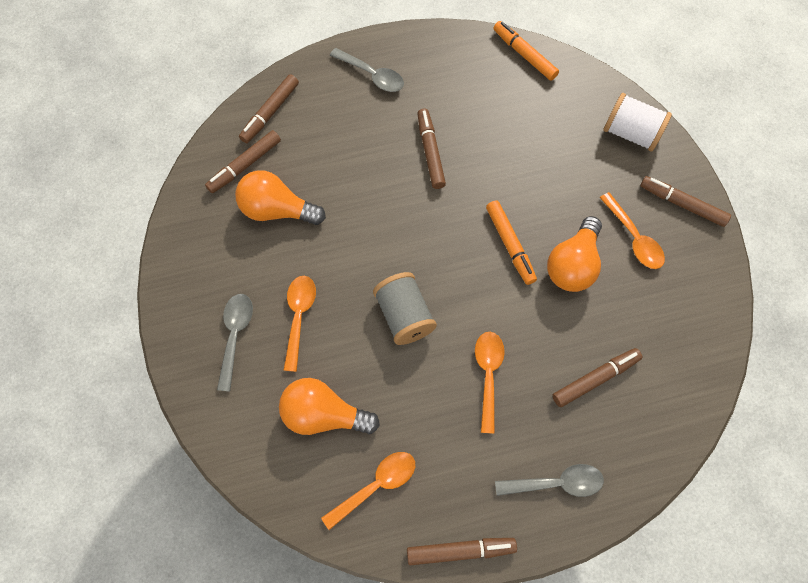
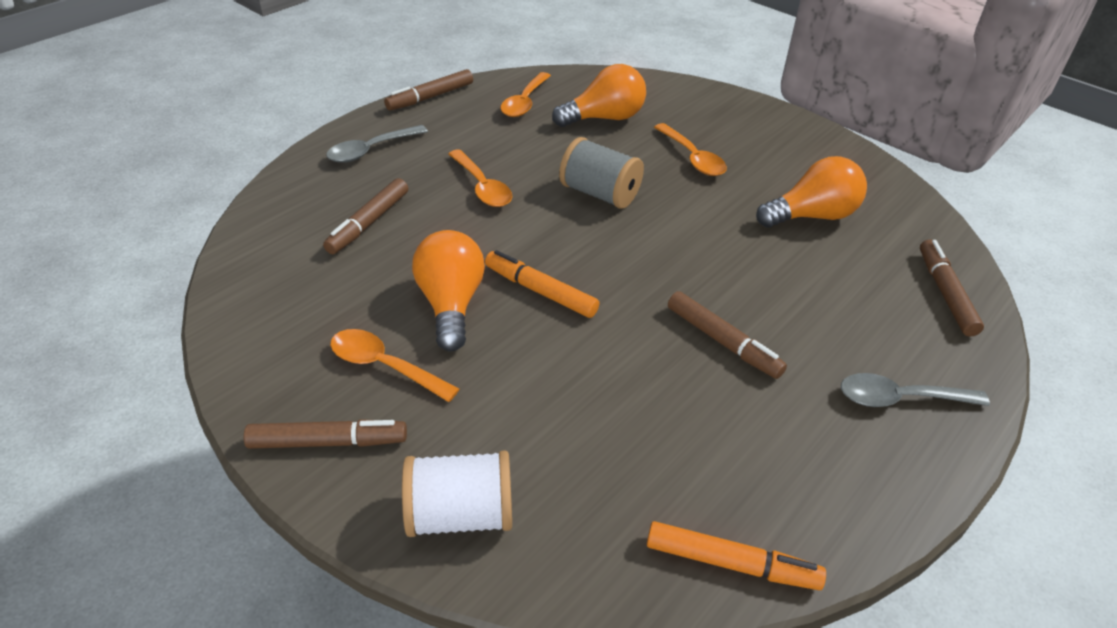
camera: 145 degrees right, 25 degrees down
(235, 335) = (729, 130): grey spoon -> none
(245, 165) = (893, 235): brown marker -> none

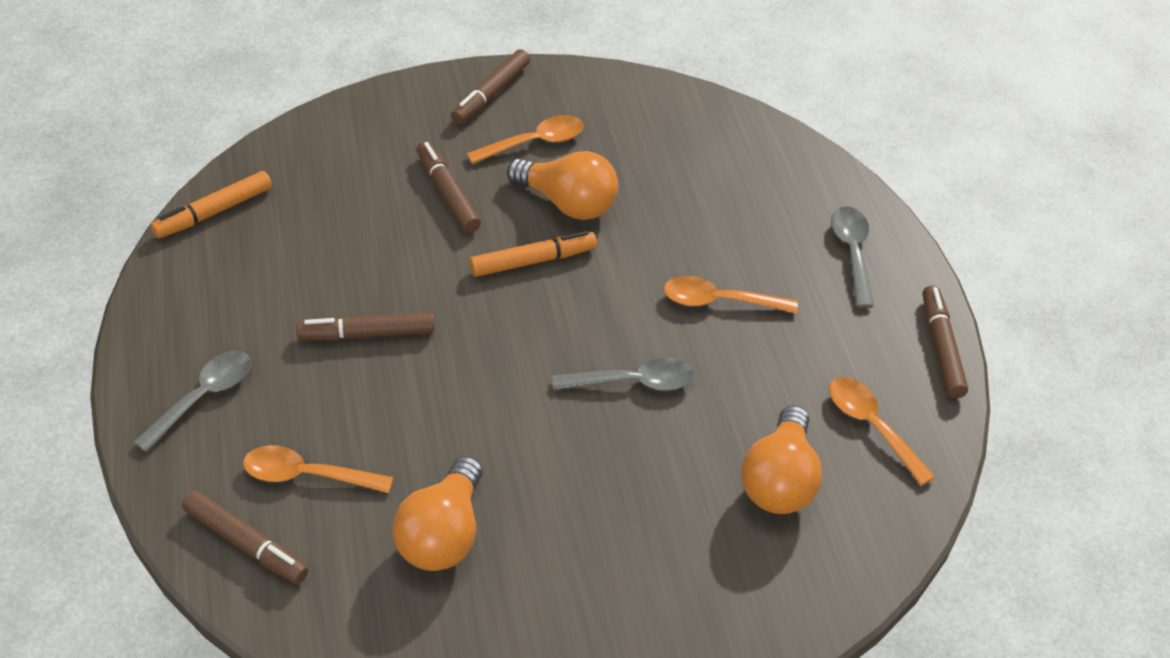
camera: 125 degrees right, 5 degrees up
(369, 223) = (722, 203): brown marker -> brown marker (447, 193)
(460, 514) = (376, 123): white spool -> none
(600, 194) = (633, 382): grey spool -> grey spoon
(692, 158) = (631, 508): orange spoon -> orange spoon (307, 475)

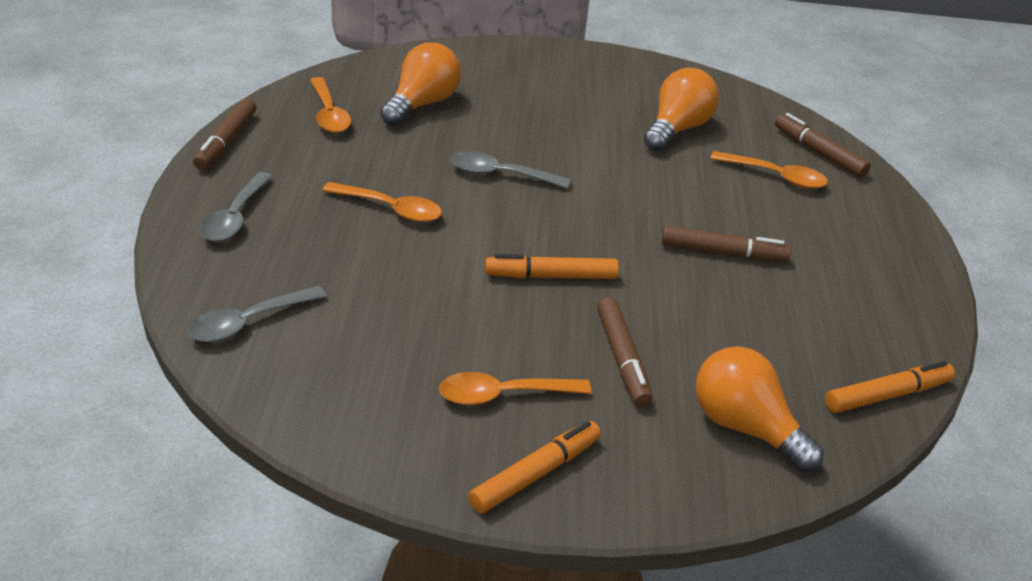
camera: 165 degrees left, 10 degrees down
(203, 397) = (866, 239): grey spoon -> grey spoon (248, 322)
(491, 94) = (535, 474): brown marker -> orange marker
(568, 203) = (493, 320): orange light bulb -> orange light bulb (745, 428)

